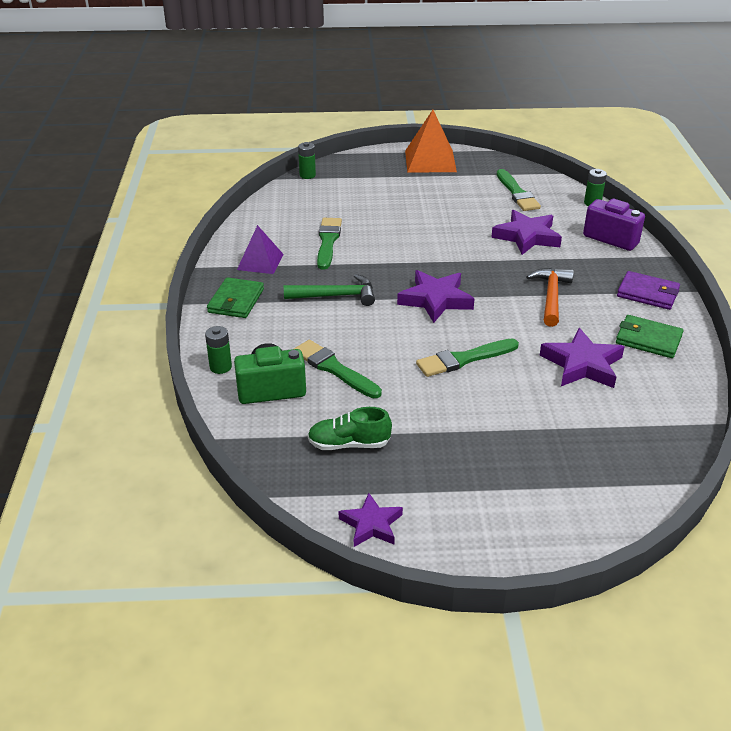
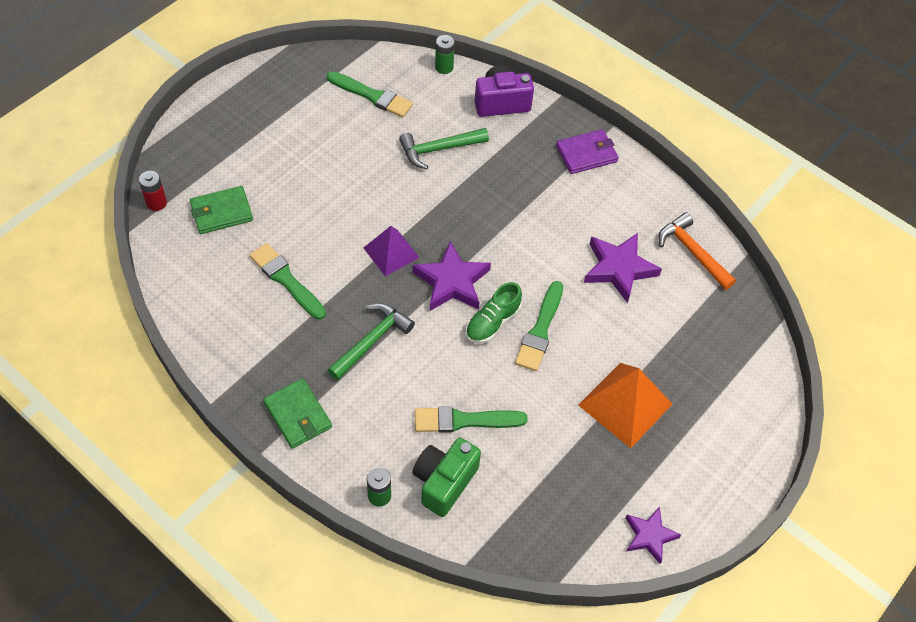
camera: 50 degrees left, 20 degrees up
(260, 262) = (258, 352): purple pyramid -> purple pyramid (391, 252)
(307, 175) = (156, 203): green battery -> red battery
(349, 444) = (558, 482): green shoe -> green shoe (492, 322)
(430, 161) = (248, 100): orange pyramid -> orange pyramid (625, 404)
(527, 237) = (438, 149): purple star -> green hammer
(551, 296) = (527, 210): orange hammer -> orange hammer (692, 252)
(648, 339) = (633, 206): green wallet -> green wallet (221, 212)

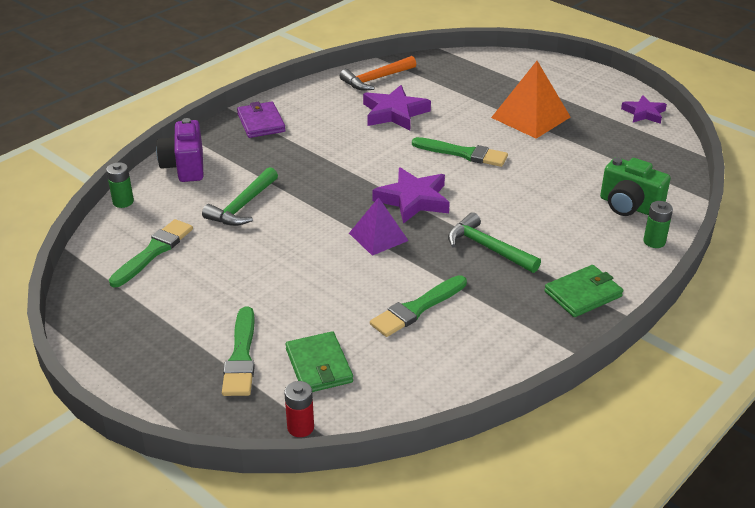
camera: 85 degrees left, 20 degrees down
(438, 149) = (242, 206): green hammer -> green hammer turned 45 degrees clockwise
(464, 420) = (565, 195): green brush -> green brush (241, 356)
(492, 322) = (458, 178): green shoe -> none

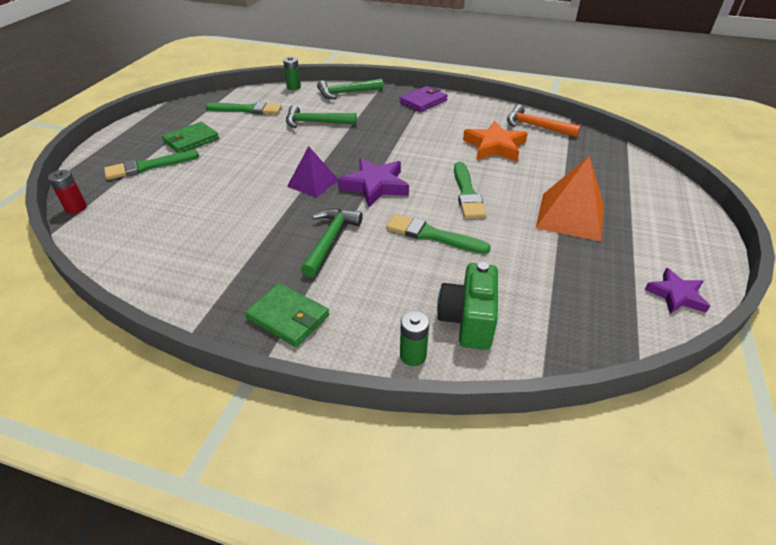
camera: 65 degrees right, 5 degrees up
(184, 167) = (346, 93): purple camera -> green hammer
(319, 366) = (144, 198): green wallet -> green wallet (191, 140)
(394, 113) = (494, 146): purple star -> orange star
(417, 308) = (227, 223): green brush -> green brush (432, 235)

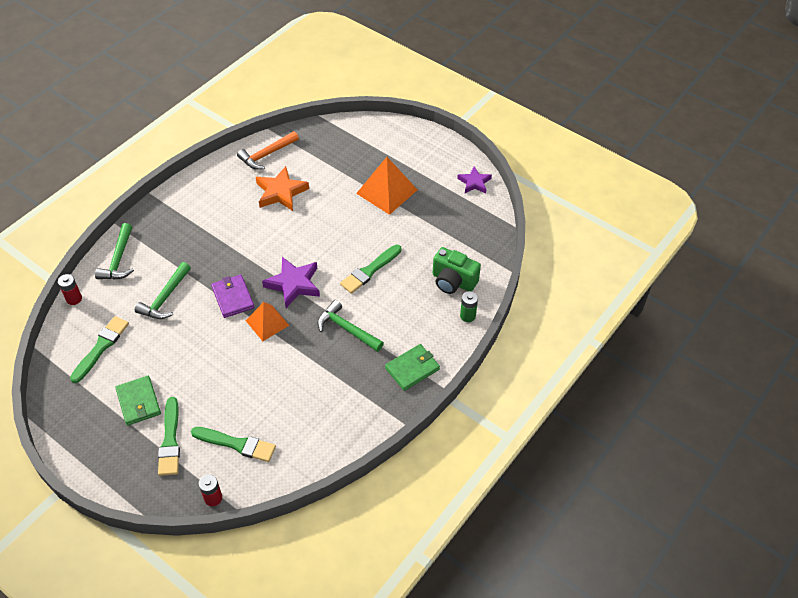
camera: 70 degrees left, 10 degrees up
(294, 87) = (74, 299): green battery -> red battery
(313, 183) = (267, 323): purple pyramid -> orange pyramid
(423, 101) = (176, 208): purple wallet -> purple wallet (233, 297)
(467, 193) = (333, 234): green brush -> green brush (237, 444)

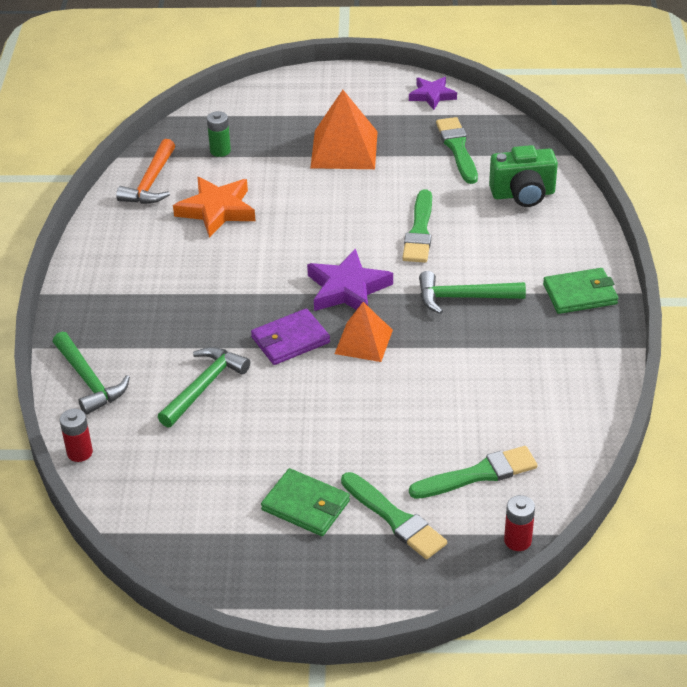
camera: 35 degrees left, 10 degrees down
(101, 347) = (184, 480): green brush -> green brush (457, 148)
(165, 298) = (204, 386): green hammer -> green hammer turned 135 degrees counterclockwise
(233, 297) = (290, 340): purple wallet -> purple wallet turned 60 degrees counterclockwise
(412, 368) = (580, 294): green wallet -> green wallet turned 60 degrees clockwise
(467, 316) = (577, 216): green battery -> green battery (220, 151)

